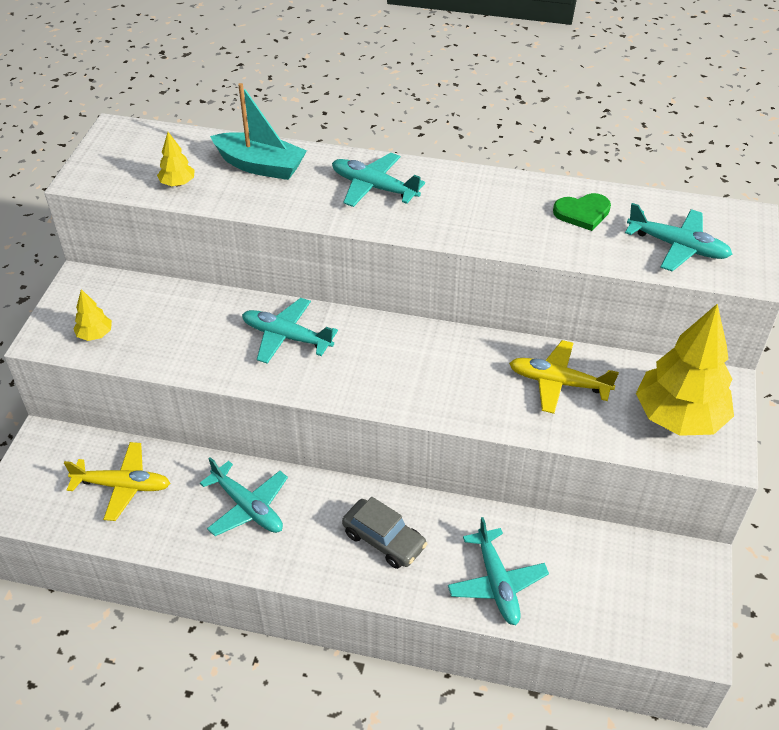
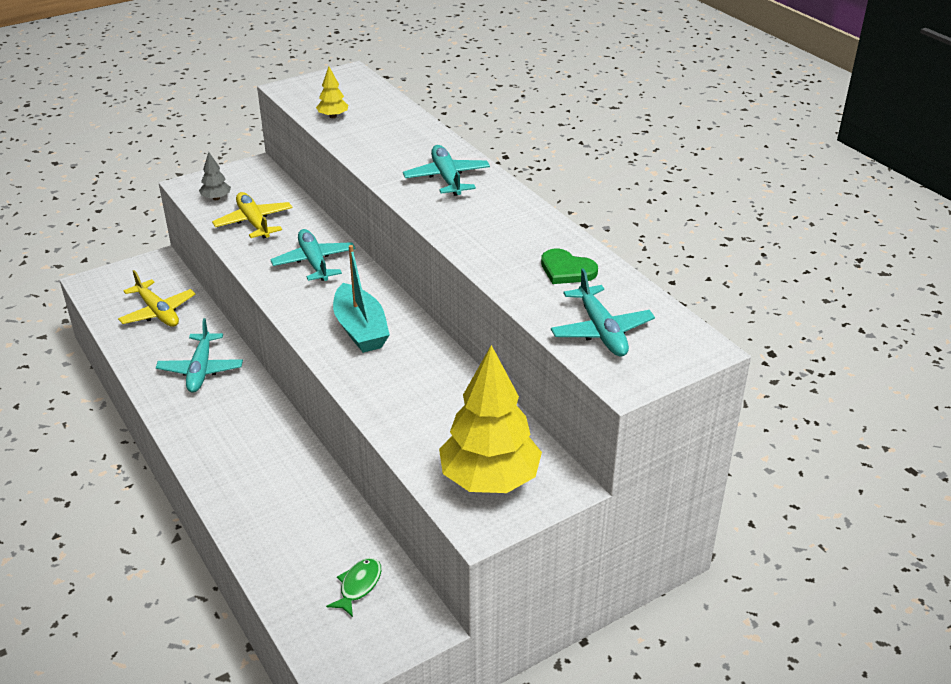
camera: 45 degrees right, 10 degrees down
(95, 335) = (216, 198): yellow tree -> grey tree
(261, 166) = (398, 131): turquoise boat -> turquoise boat (360, 329)
(384, 540) = (244, 445): grey car -> none
(497, 583) = (269, 522): turquoise plane -> none
(558, 383) = (439, 399): yellow plane -> yellow plane (254, 222)
(623, 573) = (358, 586): none -> green fish

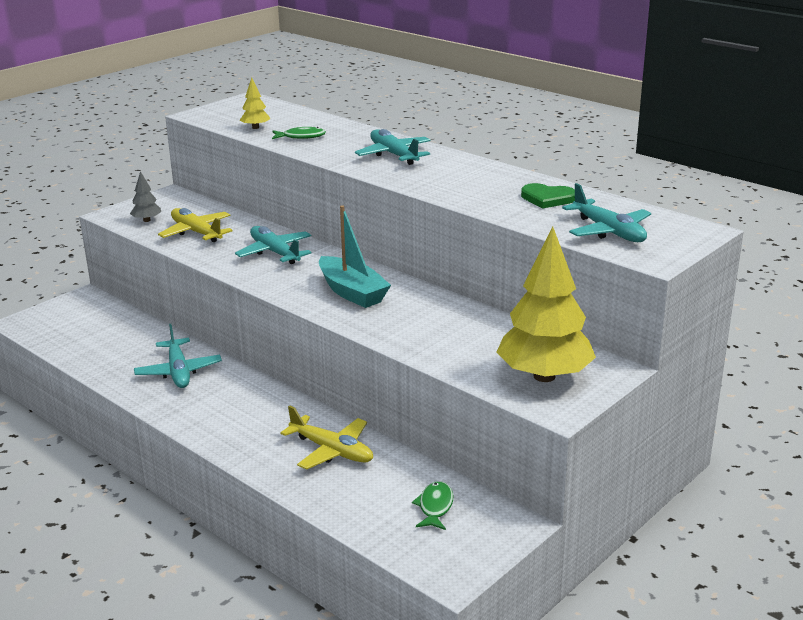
camera: 15 degrees left, 10 degrees down
(158, 312) = (108, 335): yellow plane -> yellow plane (332, 450)
(370, 137) = (301, 137): none -> green fish

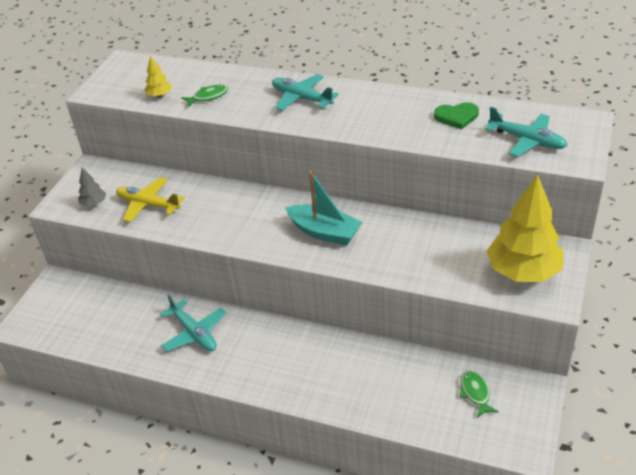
camera: 20 degrees left, 15 degrees up
(275, 252) = (231, 208): turquoise plane -> none
(332, 450) = (368, 368): yellow plane -> none

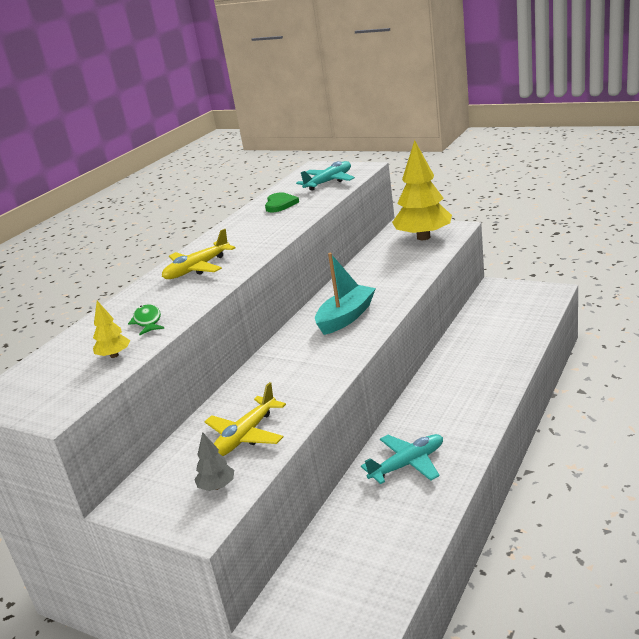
camera: 80 degrees left, 15 degrees down
(301, 98) = (197, 268): turquoise plane -> yellow plane
(475, 393) = (500, 309): green fish -> none

